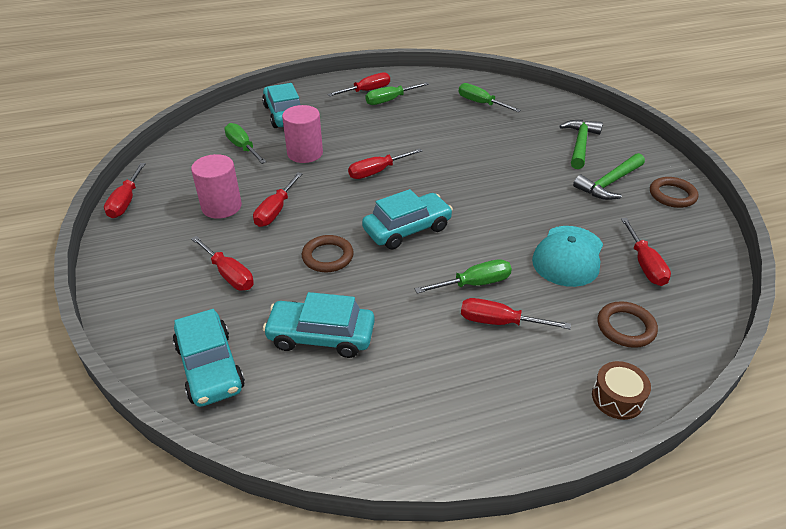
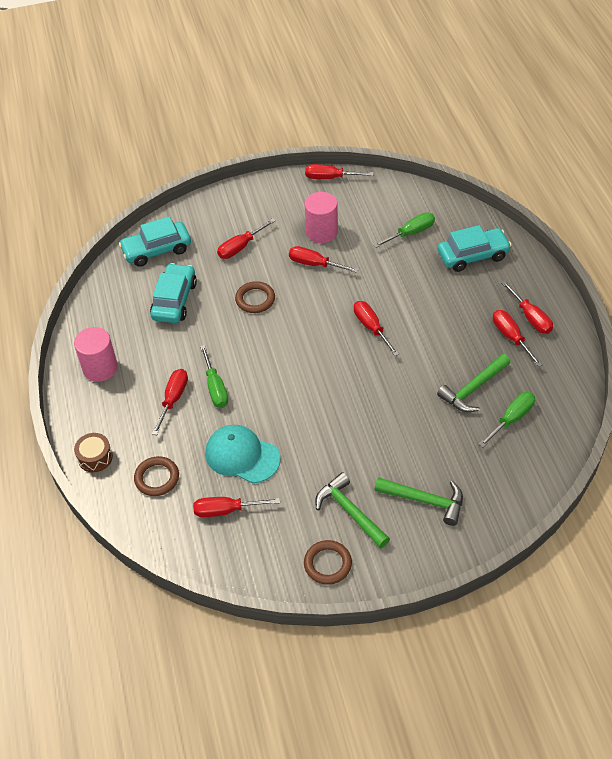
camera: 95 degrees right, 10 degrees up
(305, 153) = (401, 276): pink cylinder -> pink cylinder (100, 368)
(390, 100) = (511, 337): green screwdriver -> red screwdriver
(407, 229) = (286, 348): turquoise car -> none
(451, 119) = (473, 389): none -> green hammer

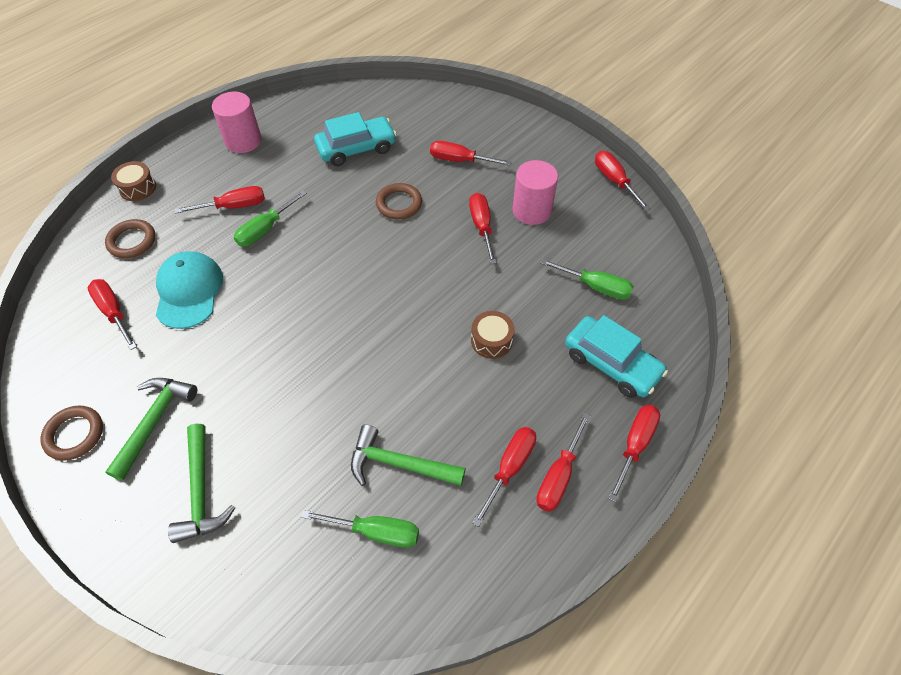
camera: 55 degrees right, 5 degrees up
(157, 250) = (410, 107): turquoise car -> none
(371, 328) = (427, 317): red screwdriver -> red screwdriver (634, 445)
(414, 303) = (491, 340): none -> brown drum

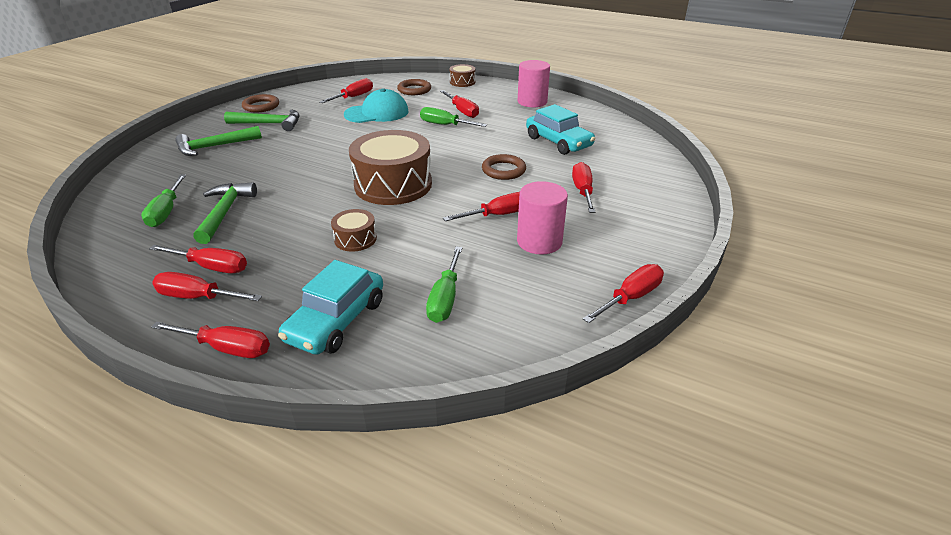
camera: 75 degrees right, 20 degrees down
(394, 298) = (393, 185): none -> brown drum

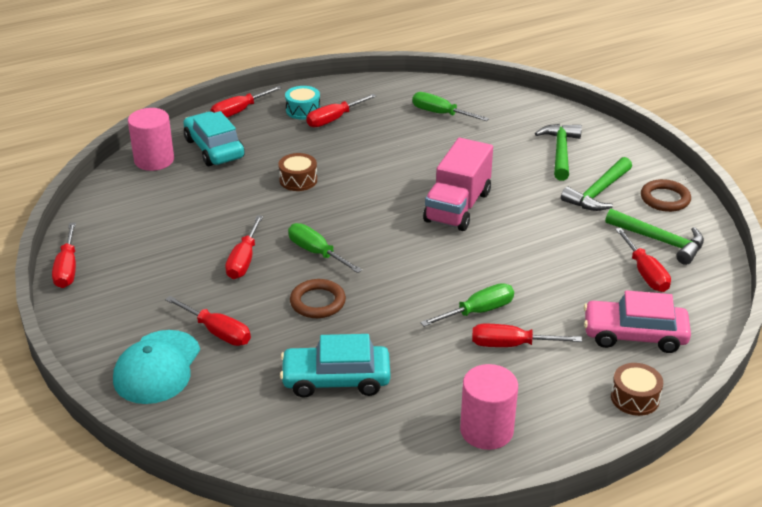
camera: 125 degrees right, 0 degrees up
(198, 297) = (303, 110): red screwdriver -> turquoise drum
(224, 212) = (410, 136): green hammer -> green hammer (659, 241)
(332, 160) = (457, 207): none -> pink truck
(377, 113) = (568, 273): turquoise cap -> turquoise cap (157, 367)
(393, 185) = (366, 225): brown drum -> none
(414, 90) = (634, 335): brown ring -> pink car
(445, 298) = (179, 193): green screwdriver -> green screwdriver (316, 253)
(539, 241) = (181, 262): pink cylinder -> pink cylinder (154, 160)

